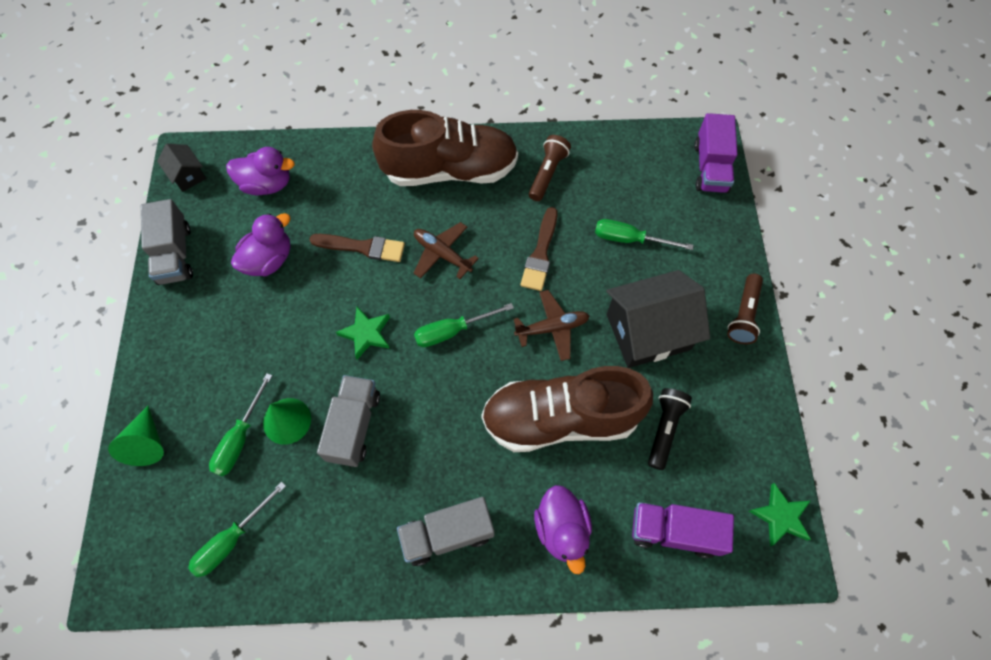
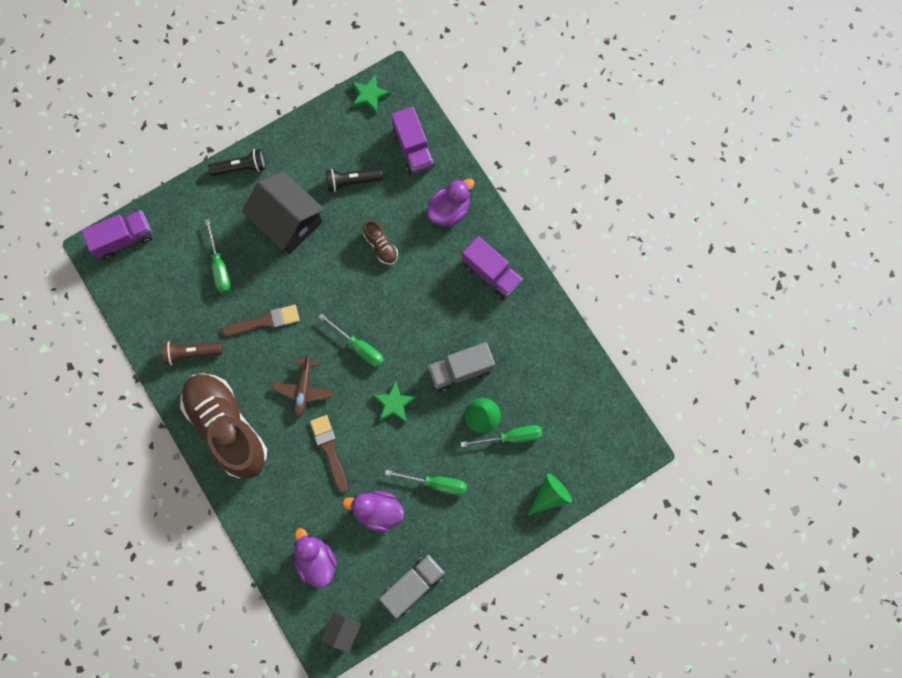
camera: 120 degrees left, 10 degrees up
(231, 540) = (571, 397): green screwdriver -> green screwdriver (436, 484)
(447, 534) = (491, 273): grey truck -> purple truck
(552, 328) = (320, 283): brown plane -> none
(560, 418) = (381, 246): brown shoe -> brown shoe, size x0.41
(743, 315) = (241, 167): brown flashlight -> black flashlight

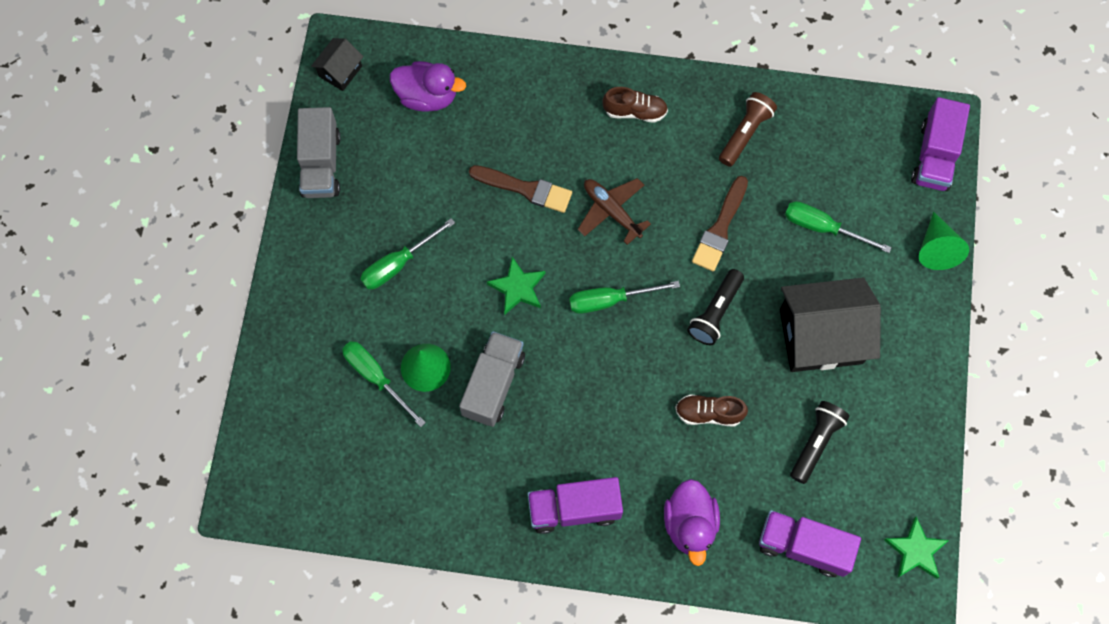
camera: 130 degrees right, 5 degrees down
(227, 427) = (635, 111): brown shoe -> brown shoe, size x0.41
(241, 167) = (930, 335): black flashlight -> black flashlight (715, 312)
(342, 631) = (340, 71): black house -> black house turned 60 degrees clockwise
(378, 511) = (422, 187): purple duck -> none
(511, 437) = (376, 377): green screwdriver -> green screwdriver turned 105 degrees clockwise
(550, 496) = (282, 366): green cone -> green cone (936, 248)

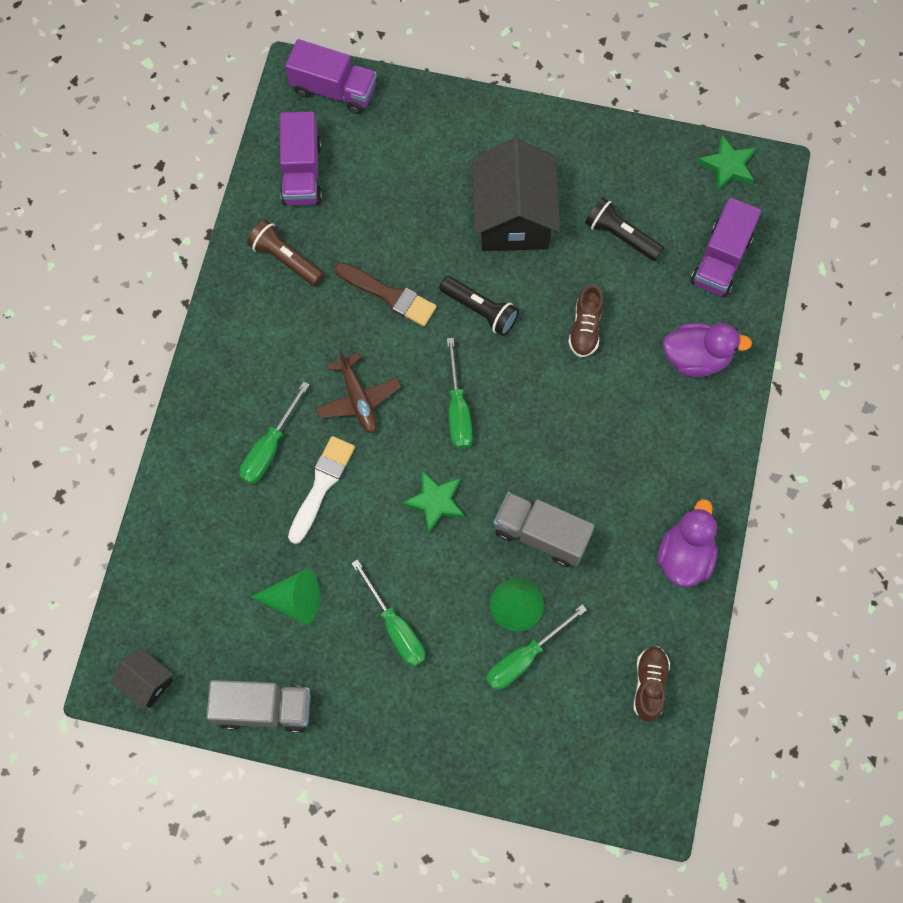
camera: 85 degrees left, 0 degrees up
(427, 96) = (194, 583): purple duck -> purple duck (685, 556)
(525, 189) = (321, 485): brown brush -> white brush
(574, 509) = (676, 465): purple truck -> purple truck (302, 173)
(611, 211) = (358, 399): brown plane -> brown plane turned 75 degrees counterclockwise
(635, 111) = (245, 364): brown shoe -> brown shoe (649, 685)
(822, 228) = (399, 200): green screwdriver -> green screwdriver (269, 448)
(936, 248) = (432, 103): green cone -> green cone (294, 600)

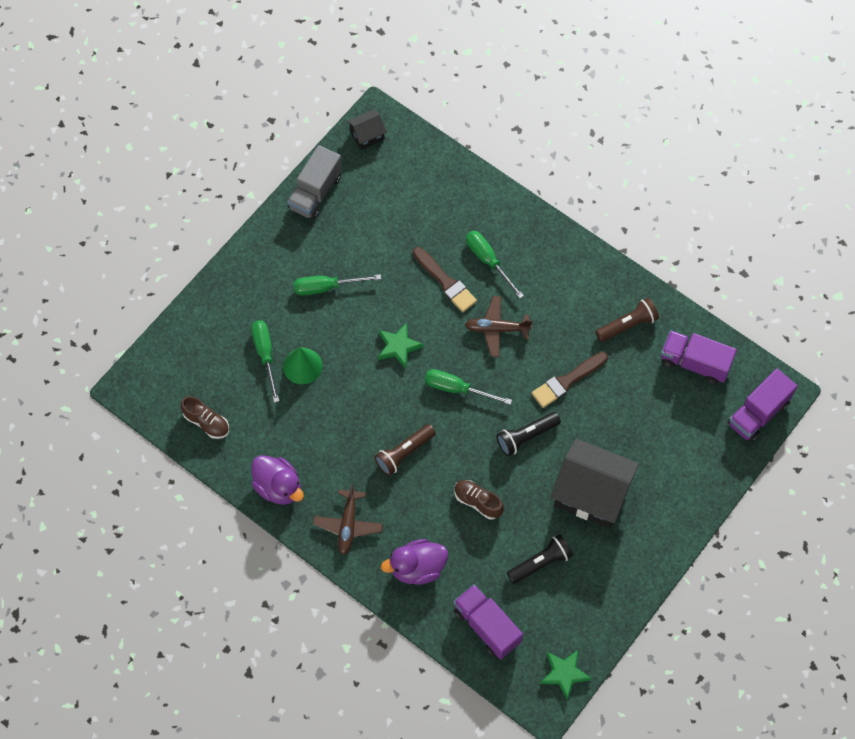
camera: 115 degrees right, 5 degrees down
(294, 600) = (375, 235): green cone -> none
(321, 485) = (445, 282): white brush -> brown brush
(541, 535) = (341, 402): grey truck -> none
(568, 433) = (404, 453): none -> brown flashlight
(687, 455) = (348, 525): none -> brown plane
(696, 358) = (417, 568): purple duck -> purple duck turned 45 degrees clockwise

